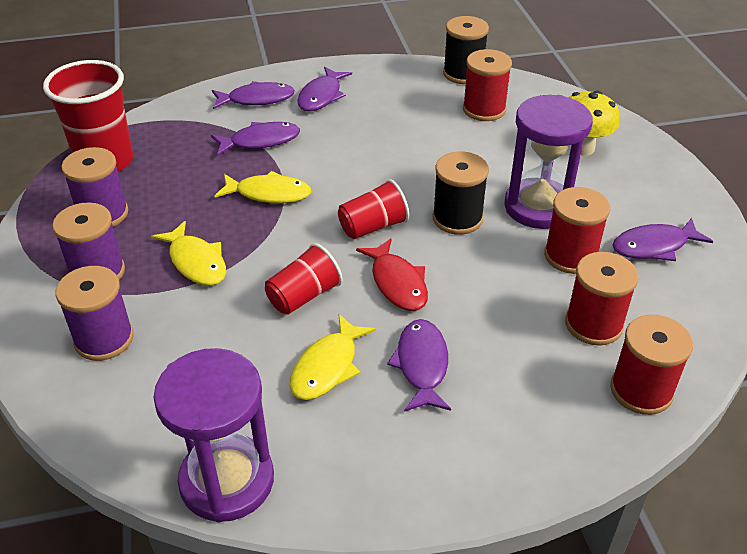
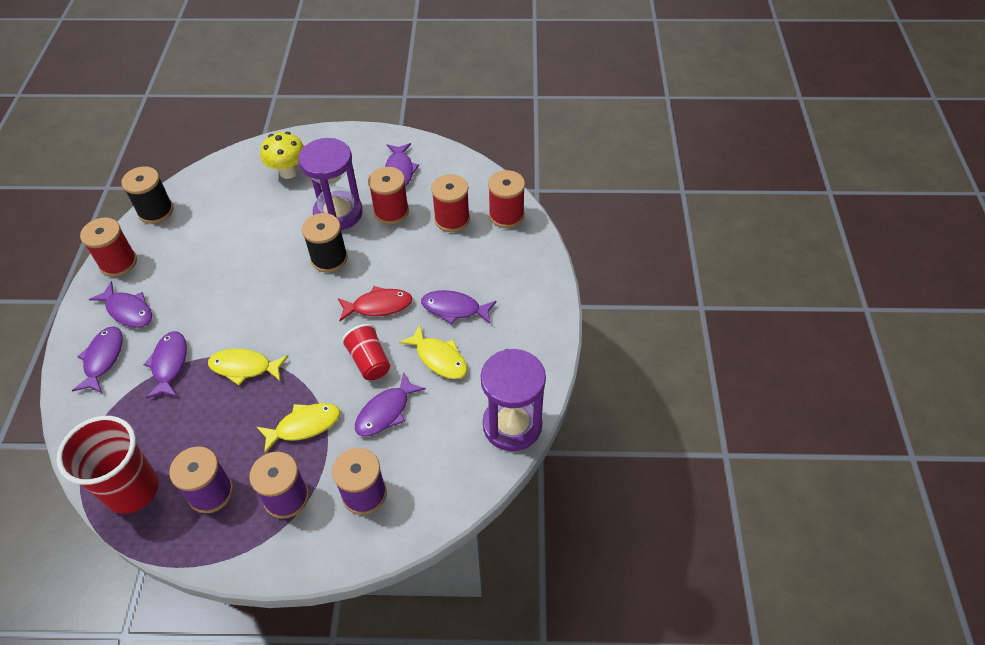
camera: 75 degrees left, 10 degrees up
(228, 331) = (385, 412): none -> purple fish
(269, 194) = (244, 367): yellow fish -> yellow fish turned 105 degrees counterclockwise
(373, 226) = (315, 308): red cup -> none
(484, 109) = (212, 211): red spool -> red spool (118, 263)

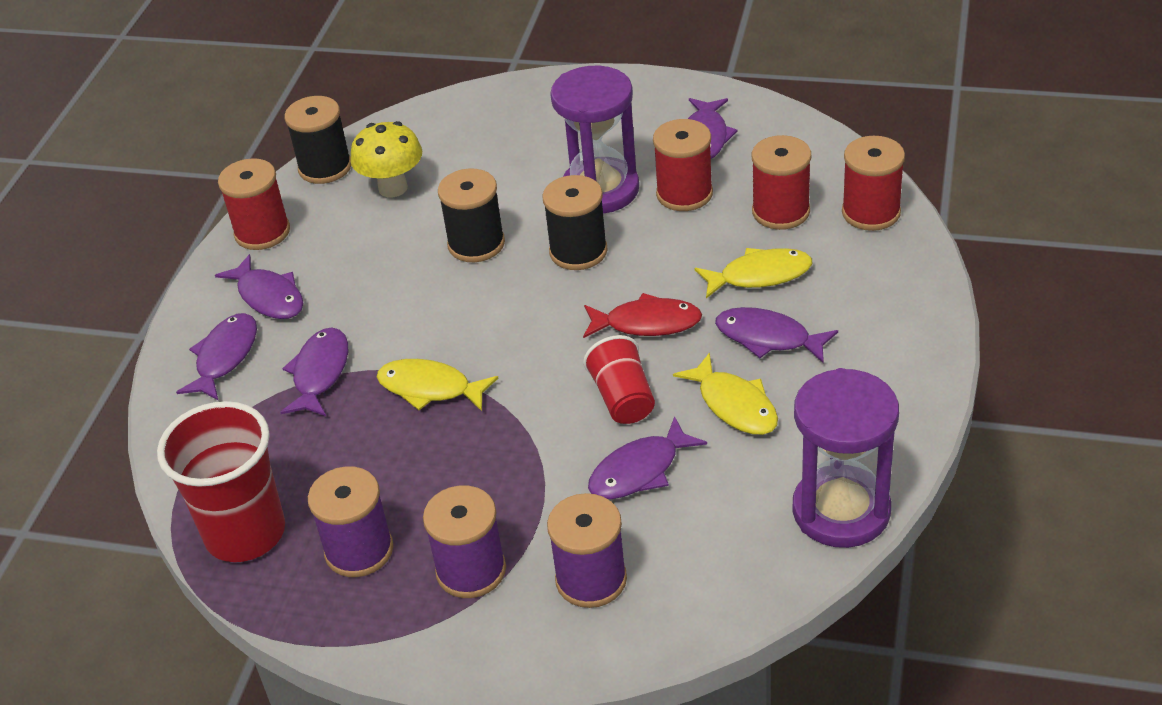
camera: 15 degrees right, 10 degrees down
(263, 259) = (476, 244): none -> black spool
(288, 172) = (530, 128): yellow mushroom -> yellow mushroom (393, 188)
(304, 426) = (510, 476): yellow fish -> yellow fish (760, 275)

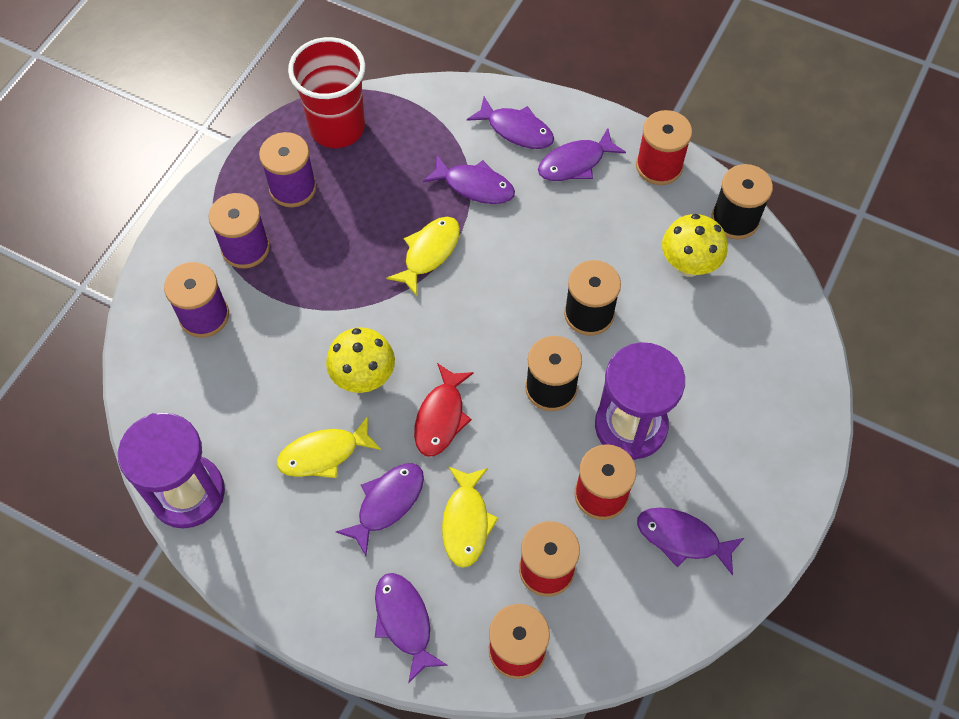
camera: 100 degrees right, 20 degrees up
(623, 399) = (364, 378): red cup -> yellow mushroom
(639, 470) = (286, 370): purple fish -> purple fish (404, 621)

